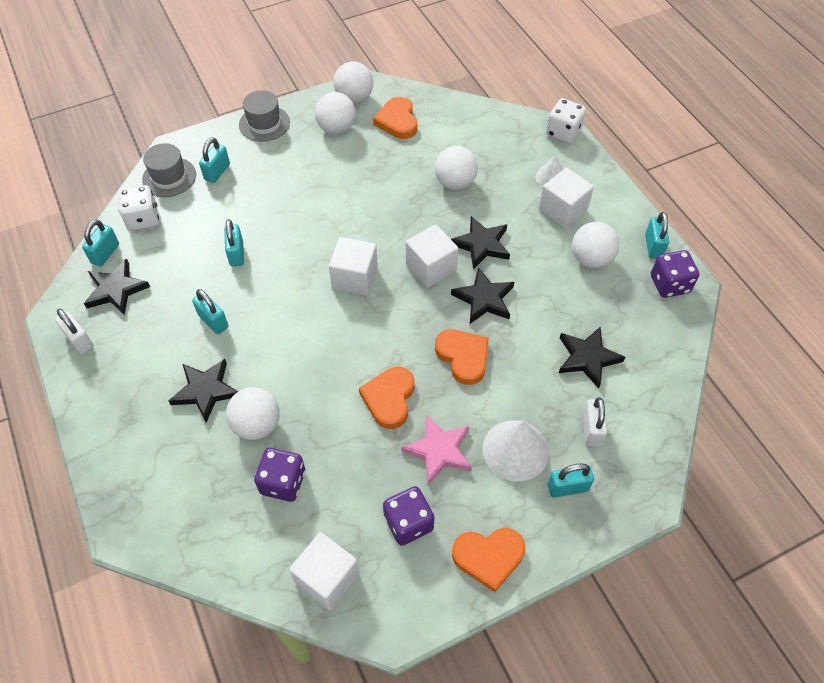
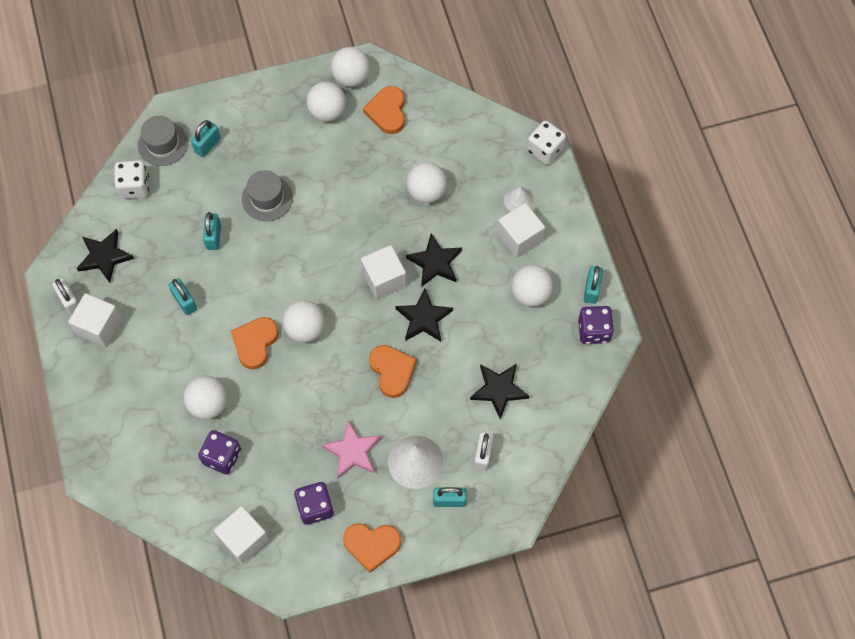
camera: 10 degrees right, 10 degrees up
(105, 253) = (98, 218): turquoise padlock -> none
(206, 390) = (170, 366): black star -> none
(264, 123) = (259, 95): grey hat -> grey hat (267, 198)
(355, 277) = (314, 278): white cube -> white cube (99, 326)
(355, 328) = (305, 329): none -> white ball
(389, 399) = (321, 399): orange heart -> orange heart (255, 343)

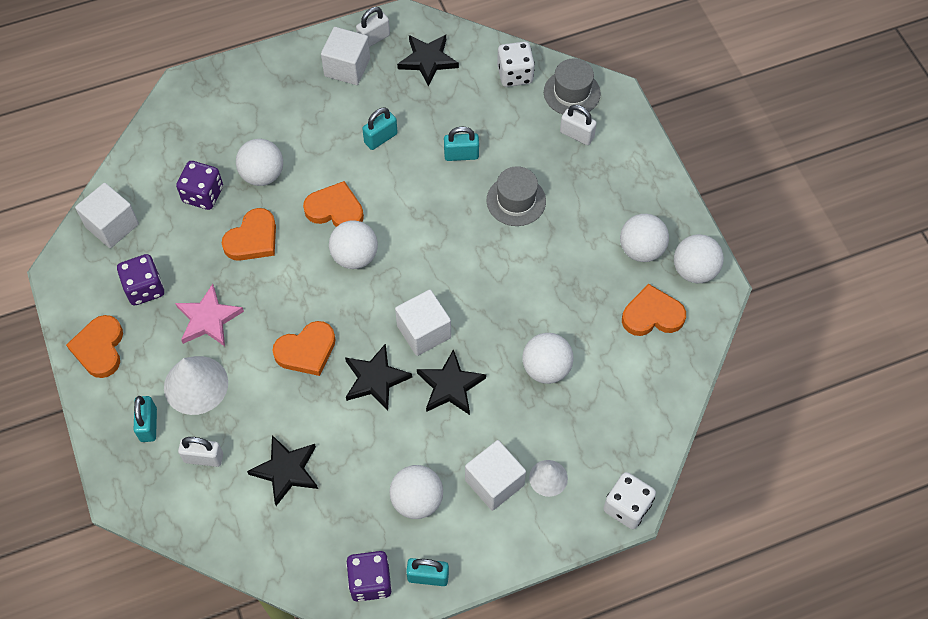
camera: 85 degrees right, 5 degrees down
(207, 145) = (577, 135): turquoise padlock -> white padlock
(276, 413) = (253, 239): none -> orange heart

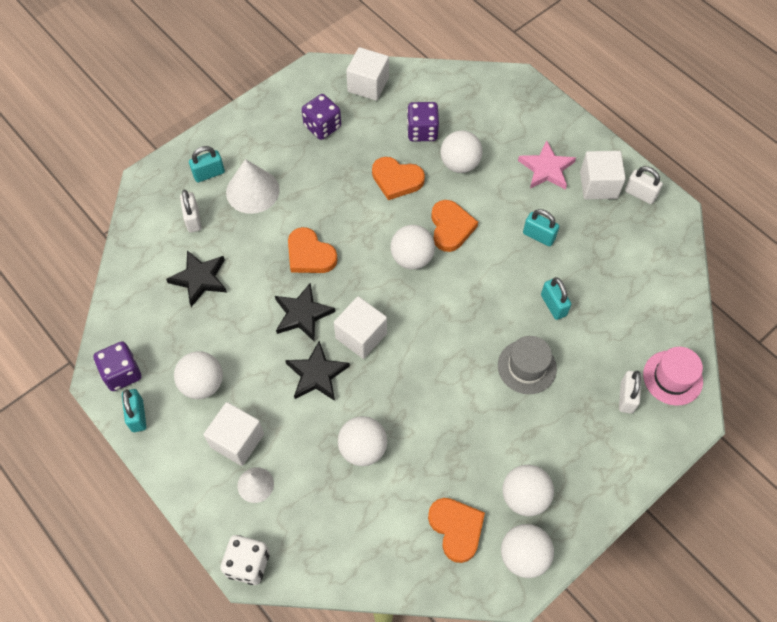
camera: 70 degrees right, 0 degrees up
(99, 348) = (261, 119): orange heart -> none
(208, 319) = (312, 177): pink star -> pink star (546, 169)
(428, 60) = (641, 244): black star -> none
(515, 74) = (666, 321): white dice -> none
(572, 93) = (672, 378): grey hat -> pink hat

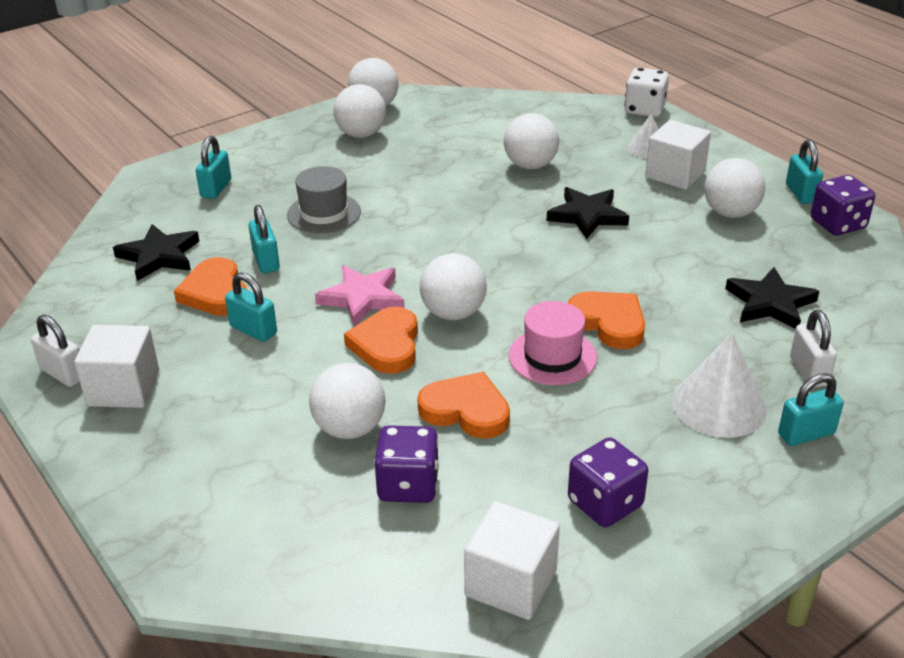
camera: 175 degrees left, 25 degrees down
(302, 314) = (612, 265): black star -> black star (159, 256)
(361, 336) = (531, 244): white cube -> none
(456, 529) = (436, 121): orange heart -> orange heart (215, 292)
(546, 169) = (199, 415): pink star -> pink star (362, 298)
(626, 397) = (216, 189): white padlock -> turquoise padlock
(672, 378) = (151, 200): pink hat -> pink hat (552, 356)

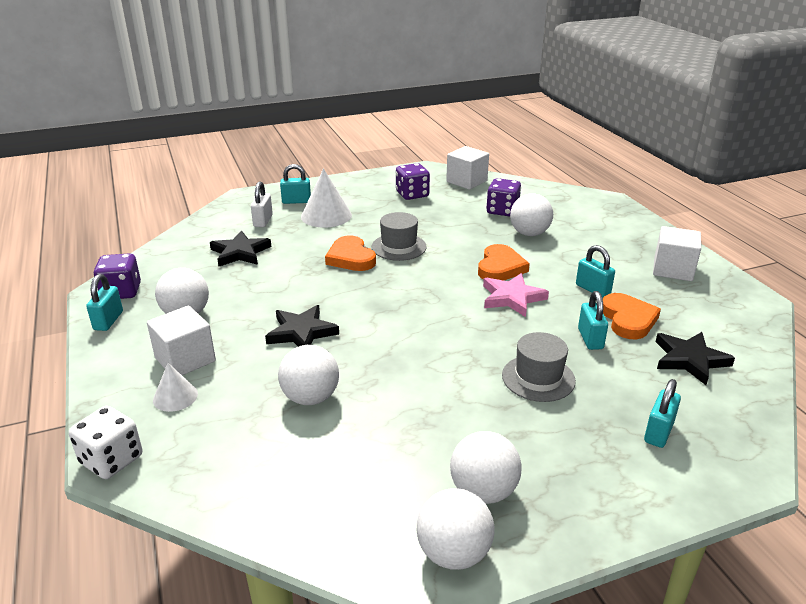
camera: 165 degrees left, 5 degrees down
(63, 373) = (720, 283): white padlock -> none
(453, 313) = (449, 278): white ball -> none
(466, 410) = (462, 232): orange heart -> none
(552, 356) = (399, 247): pink hat -> grey hat

